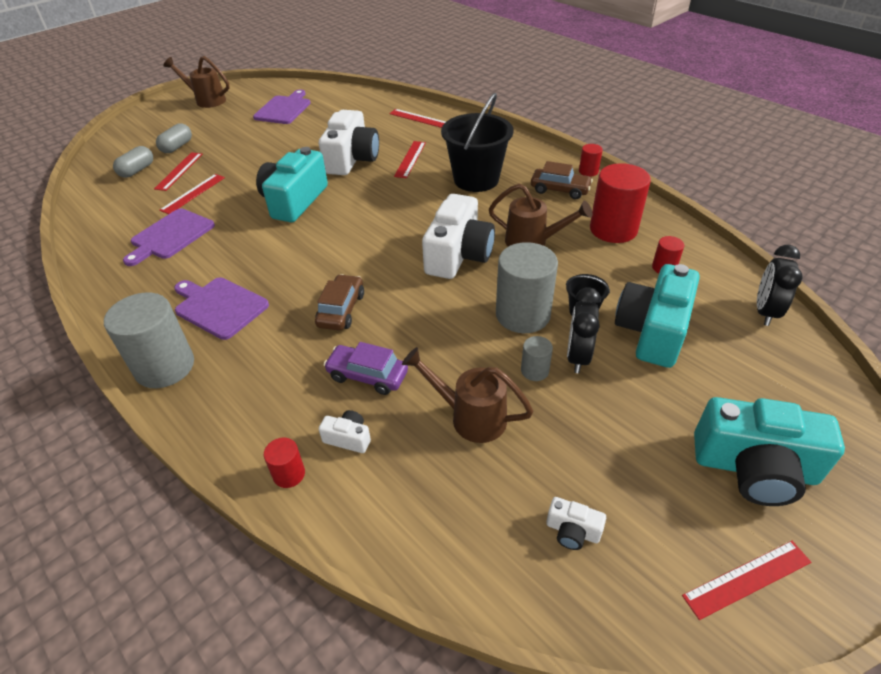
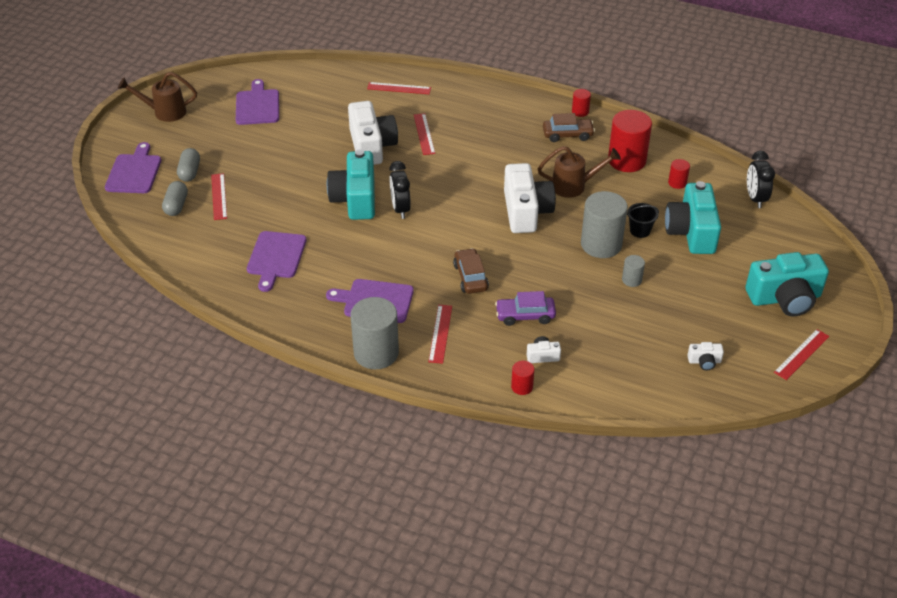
camera: 25 degrees left, 0 degrees up
(135, 138) = (134, 172): none -> purple cutting board
(193, 193) = (256, 215): red ruler -> red ruler (440, 333)
(470, 417) = (609, 320): brown watering can -> none
(476, 179) = (494, 141): black bucket -> none
(577, 356) = (653, 263): black clock -> black clock (400, 209)

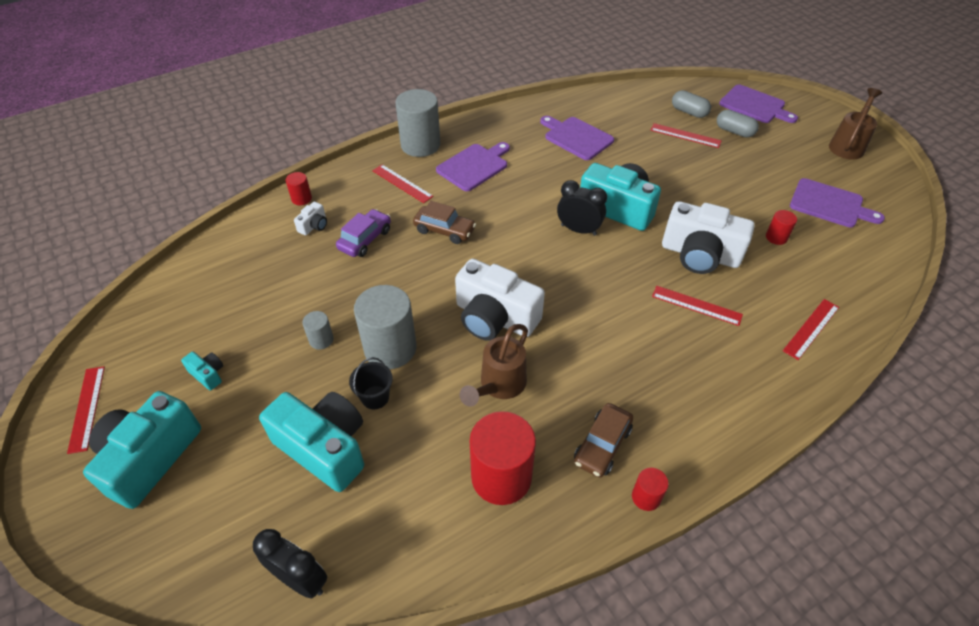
camera: 125 degrees right, 5 degrees up
(677, 183) = (412, 503): red cylinder -> red cylinder (776, 237)
(704, 361) = (179, 324): white camera -> none
(715, 315) = (208, 374): none -> turquoise camera

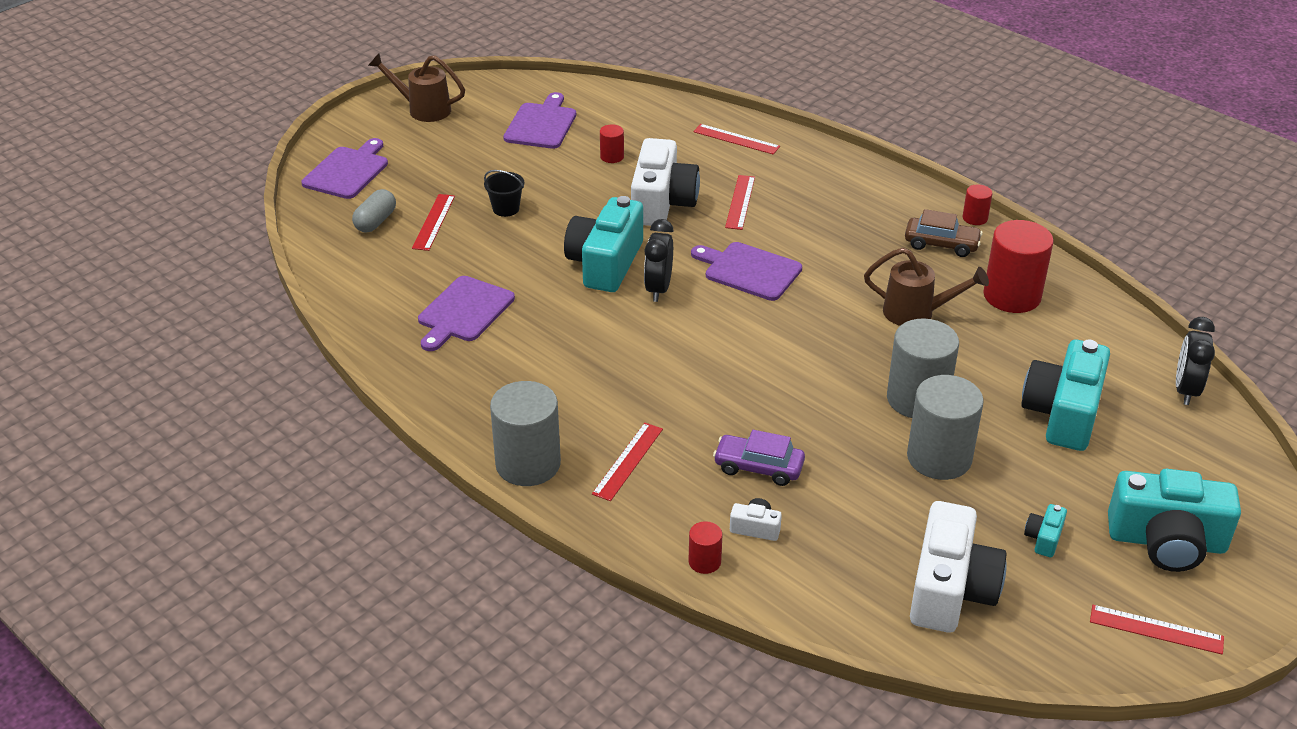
camera: 105 degrees left, 10 degrees down
(86, 408) = (1156, 630): red ruler -> red ruler turned 45 degrees clockwise
(321, 340) = (939, 458): grey cylinder -> grey cylinder, size x2.13
(375, 397) = (984, 394): black bucket -> black bucket (506, 209)
(444, 230) = (708, 398): brown car -> none
(474, 166) = (562, 397): purple cutting board -> purple cutting board (749, 270)
(495, 317) = (830, 331): white camera -> white camera (950, 590)
(734, 131) = (414, 185): grey capsule -> none

